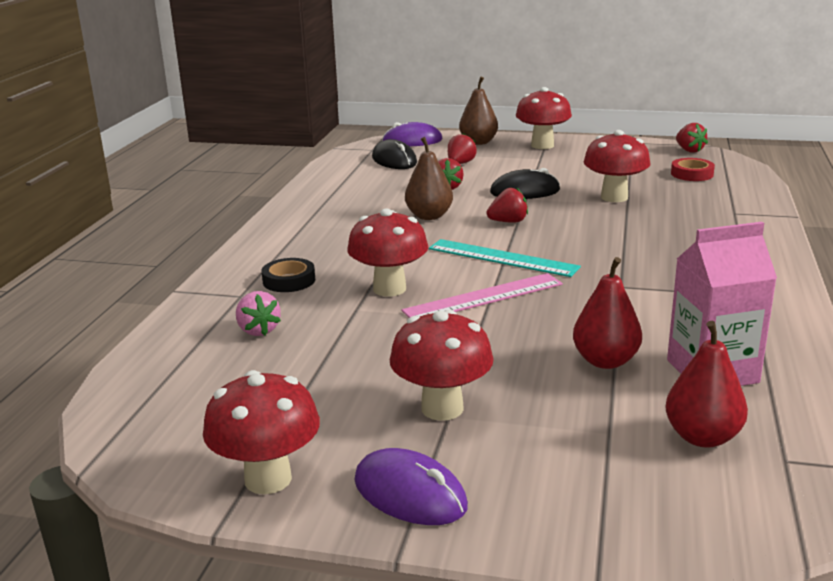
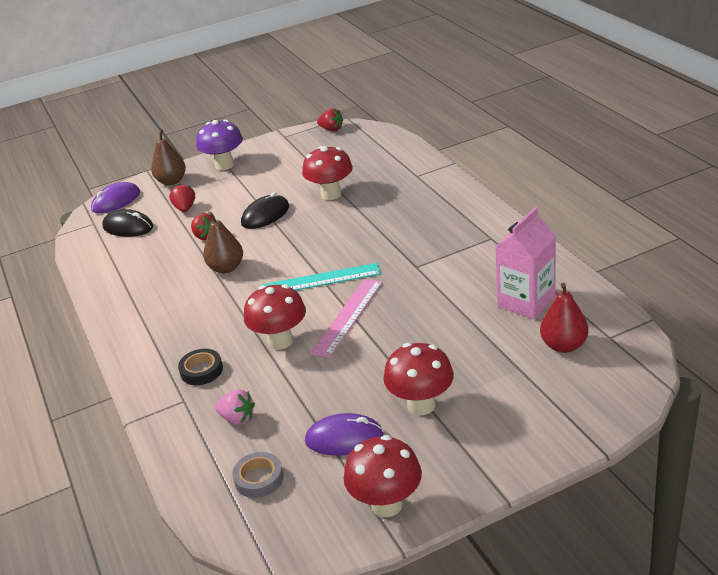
camera: 35 degrees left, 10 degrees up
(198, 387) = (259, 479): none -> grey tape
(410, 493) = (469, 463): purple mouse -> purple mouse (344, 438)
(508, 222) = (287, 247): red strawberry -> none
(542, 145) = (224, 165): red mushroom -> purple mushroom
(605, 361) = (468, 325): red pear -> none
(692, 174) = (356, 152): red tape -> none

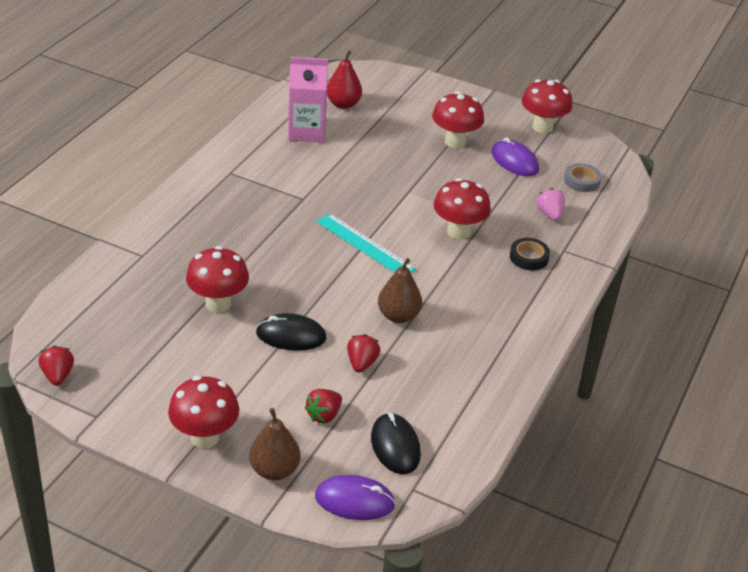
camera: 135 degrees left, 5 degrees up
(224, 165) = (205, 437): purple mushroom -> red mushroom
(348, 316) = (398, 209): pink ruler -> none

